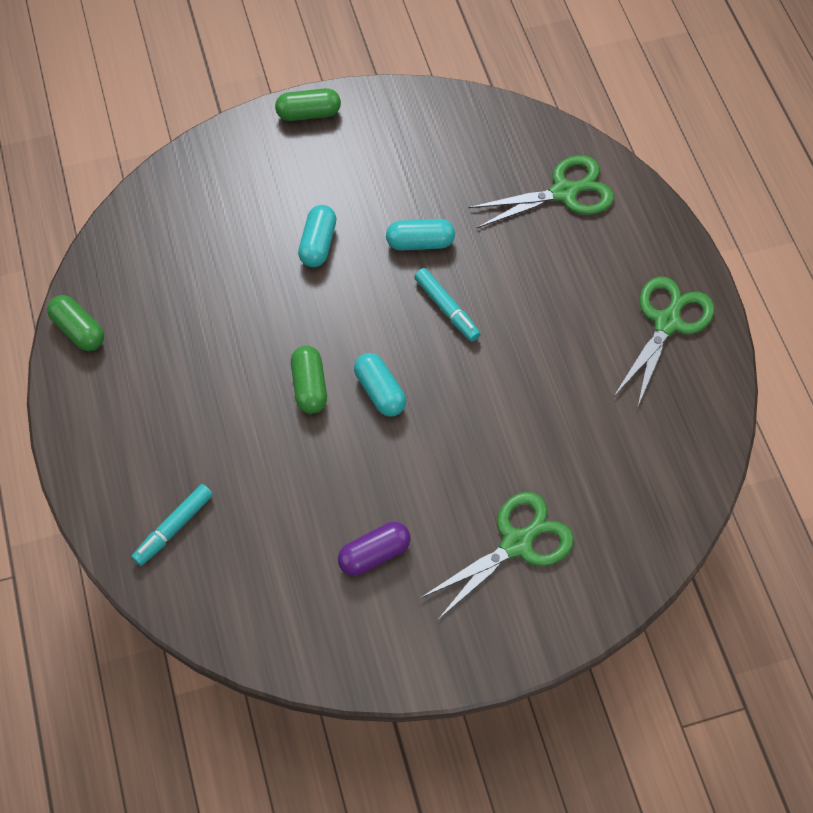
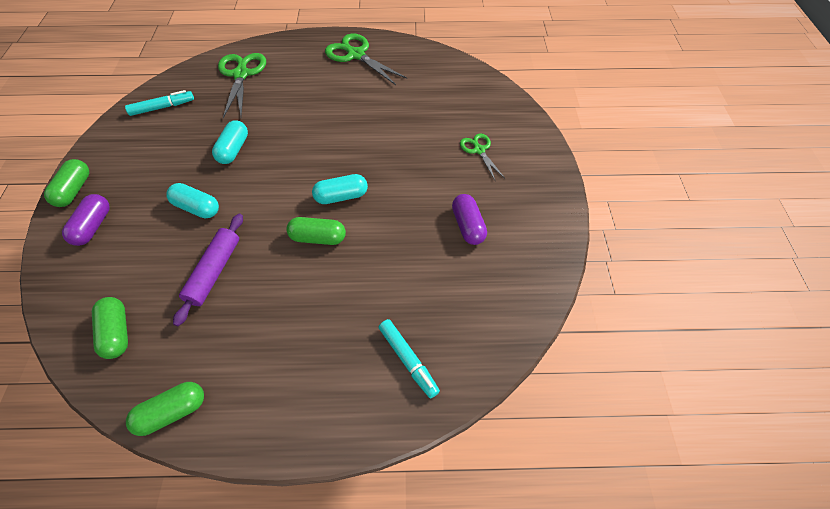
camera: 75 degrees left, 5 degrees down
(147, 245) = (117, 332): none -> green capsule
(237, 299) = (214, 271): none -> purple rolling pin
(265, 158) = (93, 226): none -> purple capsule
(447, 309) = (294, 147): turquoise marker -> turquoise marker (162, 107)
(518, 543) = (479, 150): green scissors -> green scissors, size x0.58

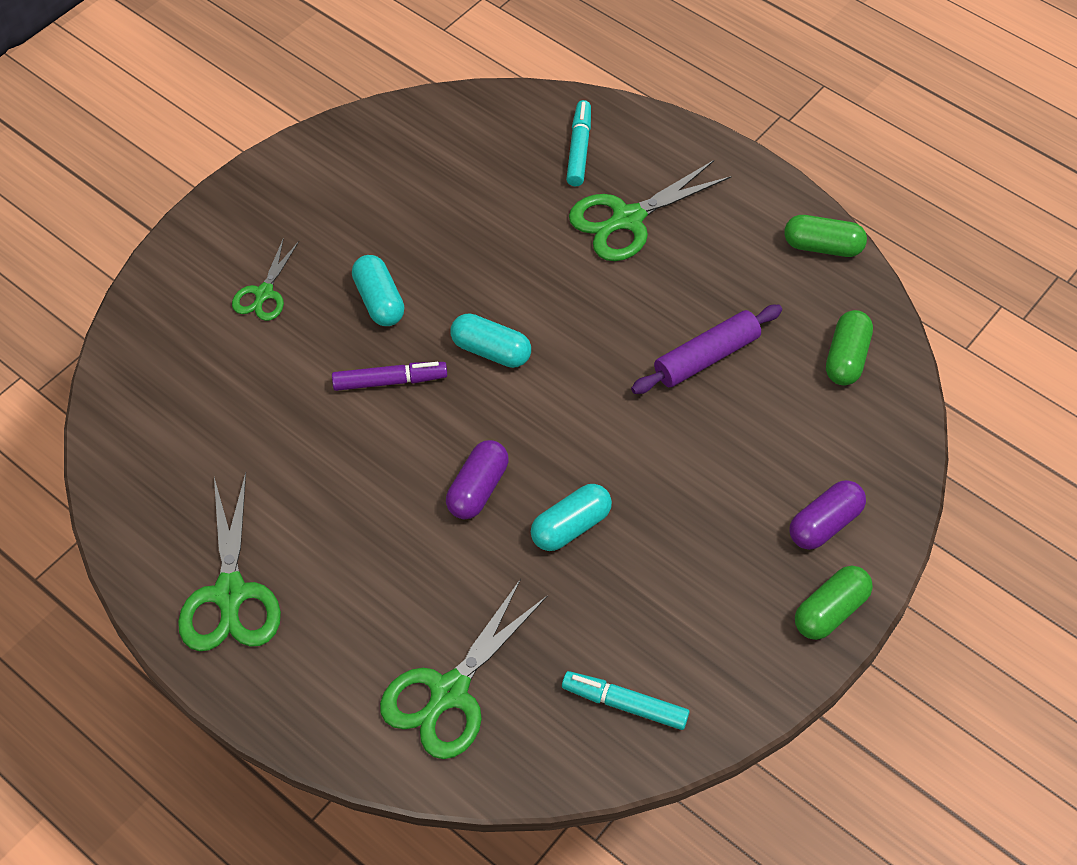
camera: 140 degrees left, 0 degrees up
(197, 208) = (678, 460): turquoise capsule -> turquoise capsule (379, 301)
(318, 237) = (562, 318): green capsule -> none
(330, 328) = (626, 220): none -> green scissors
(376, 153) = (390, 381): none -> purple marker
(467, 226) = (389, 219): purple capsule -> purple capsule (478, 489)

